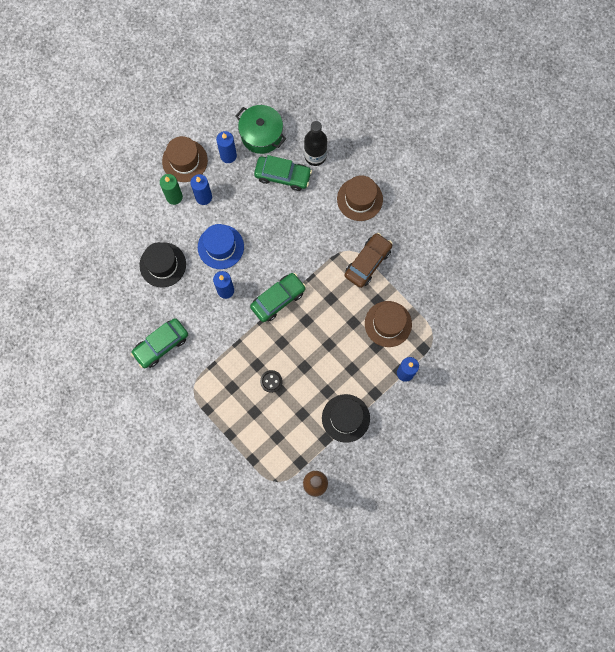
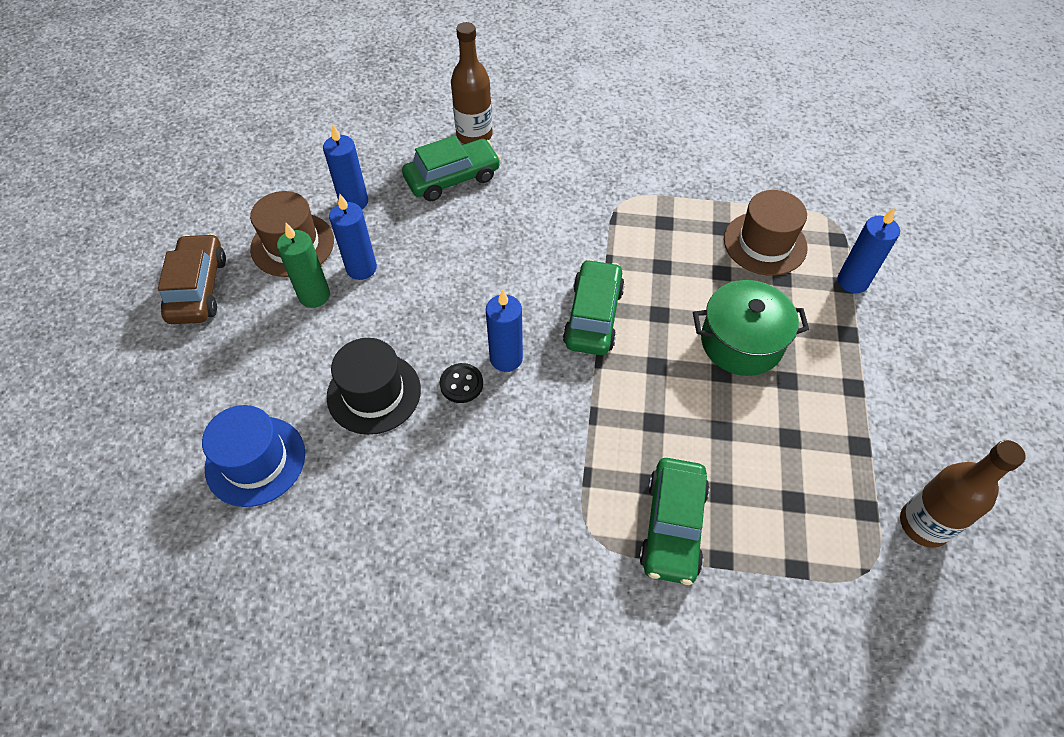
camera: 40 degrees left, 20 degrees down
(161, 345) = (476, 510): green car -> green car (672, 526)
(220, 247) = (444, 310): blue hat -> blue hat (255, 461)
(261, 135) = (380, 155): green pot -> green pot (741, 342)
(271, 381) = (698, 428): black button -> black button (461, 384)
(315, 156) = (474, 135): black bottle -> brown bottle
(345, 418) = (851, 394): black hat -> none
(359, 199) = (577, 142): brown hat -> none
(368, 262) = (662, 197): brown car -> brown car (198, 288)

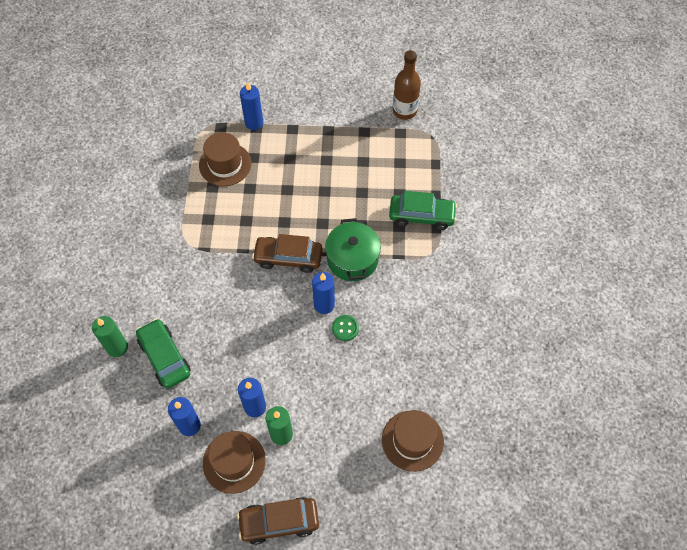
camera: 95 degrees left, 5 degrees up
(255, 461) = (412, 440): blue hat -> brown hat
(374, 393) = (357, 379): black hat -> none
(461, 384) = (345, 328): black button -> green button
(474, 135) = (117, 347): brown bottle -> green candle
(593, 316) = (288, 258): green car -> brown car
(741, 342) = (302, 180): green pot -> green pot (352, 259)

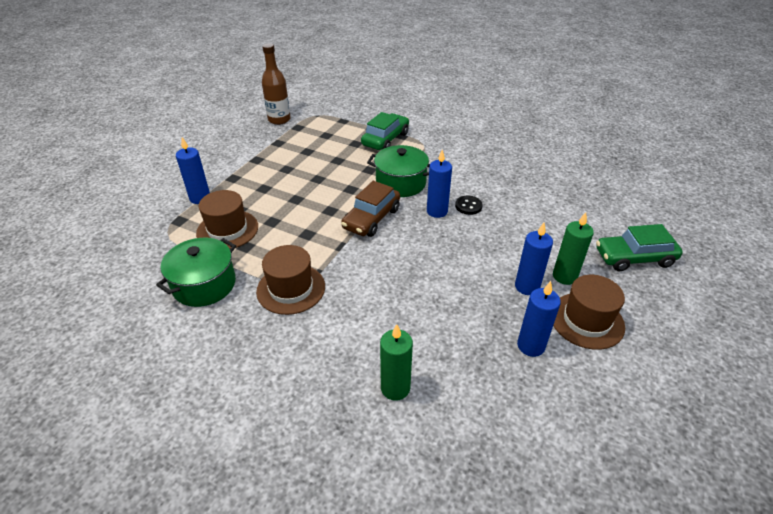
camera: 65 degrees left, 20 degrees down
(161, 185) = (204, 284): none -> green pot
(165, 357) = (433, 344): green car -> green car (634, 258)
(279, 522) = (662, 305): brown car -> none
(345, 328) = (468, 206): green button -> black button
(412, 440) = (594, 201): brown hat -> brown hat (291, 289)

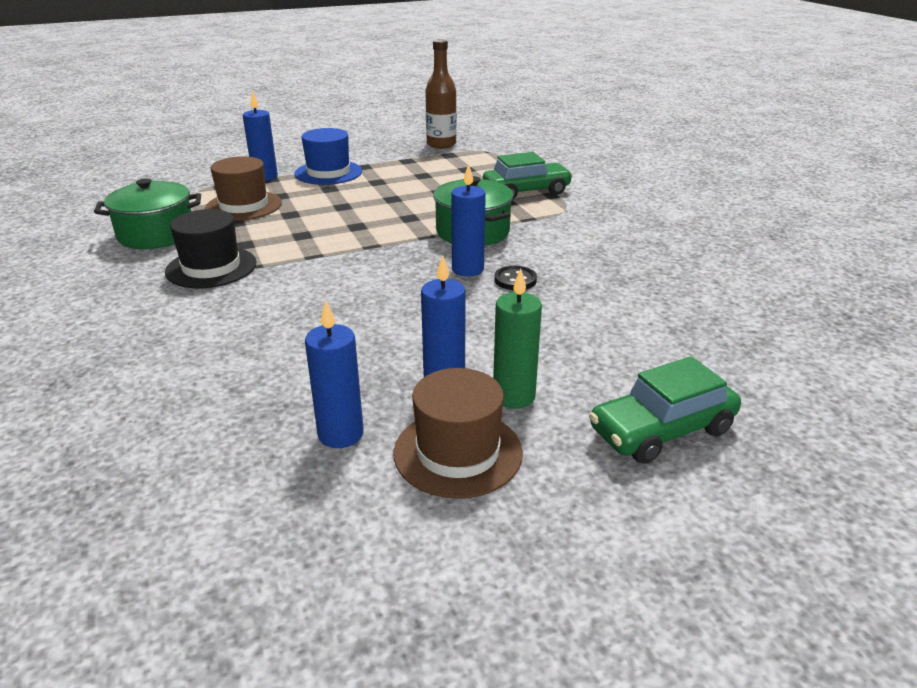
camera: 40 degrees right, 10 degrees down
(241, 175) = (328, 172): none -> blue hat
(291, 289) = (211, 267): brown hat -> black hat
(371, 218) = (384, 248): brown car -> none
(395, 388) = (146, 385): green candle -> none
(634, 258) = (661, 430): green car -> green car turned 60 degrees counterclockwise

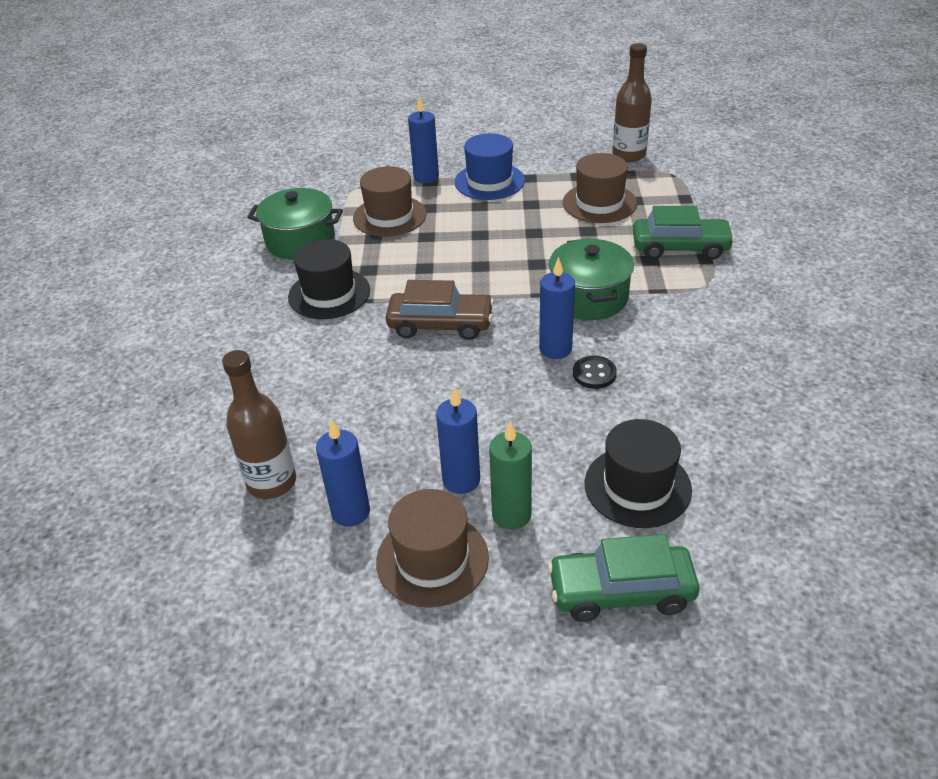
camera: 25 degrees right, 10 degrees up
(230, 430) = (272, 482): none -> brown bottle
(344, 271) = (440, 325): none -> brown car
(437, 174) = (599, 203): none -> brown hat
(614, 349) = (637, 486): none -> black hat

